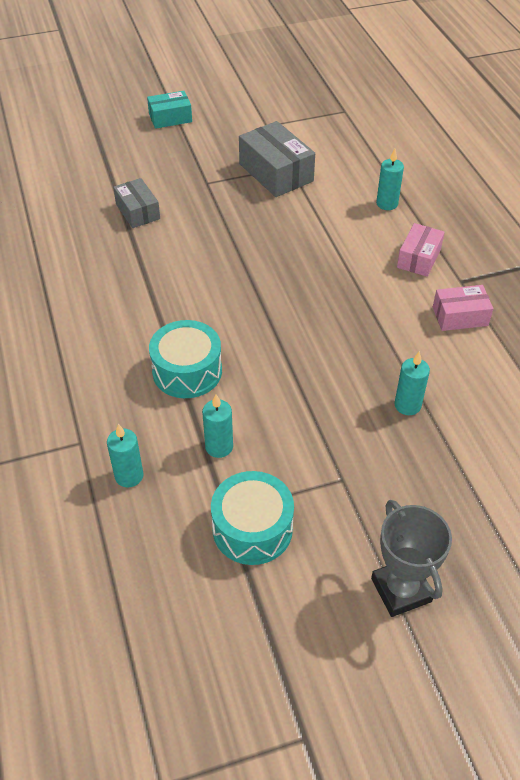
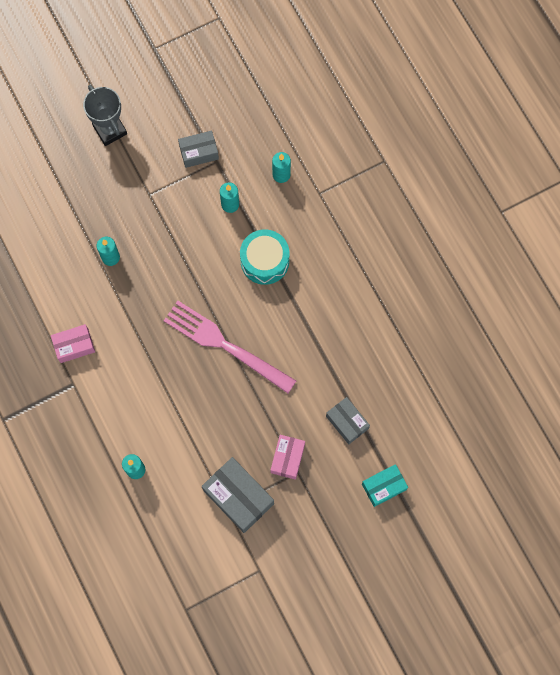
camera: 170 degrees right, 25 degrees up
(170, 118) = (355, 566): turquoise box -> turquoise box (384, 487)
(252, 528) = (199, 152): turquoise drum -> grey box
(263, 293) = (224, 345): none -> pink fork
(419, 258) = (106, 404): pink box -> pink box (287, 458)

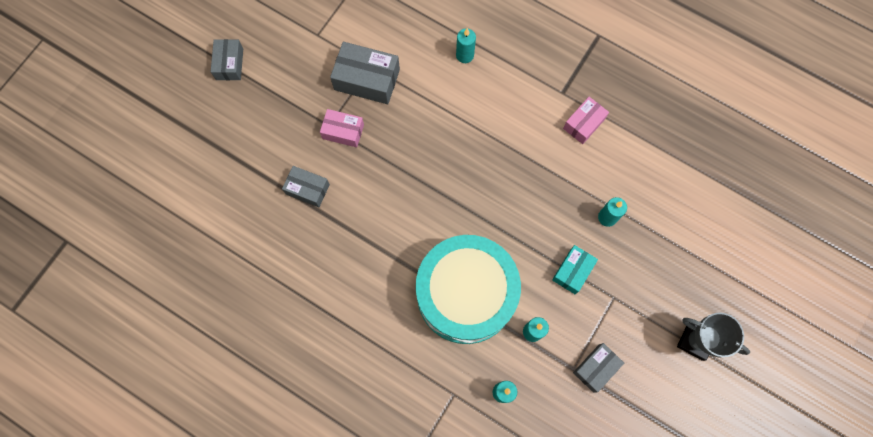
camera: 150 degrees right, 0 degrees up
(224, 345) = (455, 196): pink fork -> none
(264, 261) = (466, 294): turquoise drum -> turquoise drum, size x1.86
(287, 458) = (343, 131): pink box -> pink box turned 60 degrees counterclockwise
(357, 587) = (229, 64): none -> grey box
(384, 487) = (247, 153): turquoise box -> turquoise box (572, 271)

